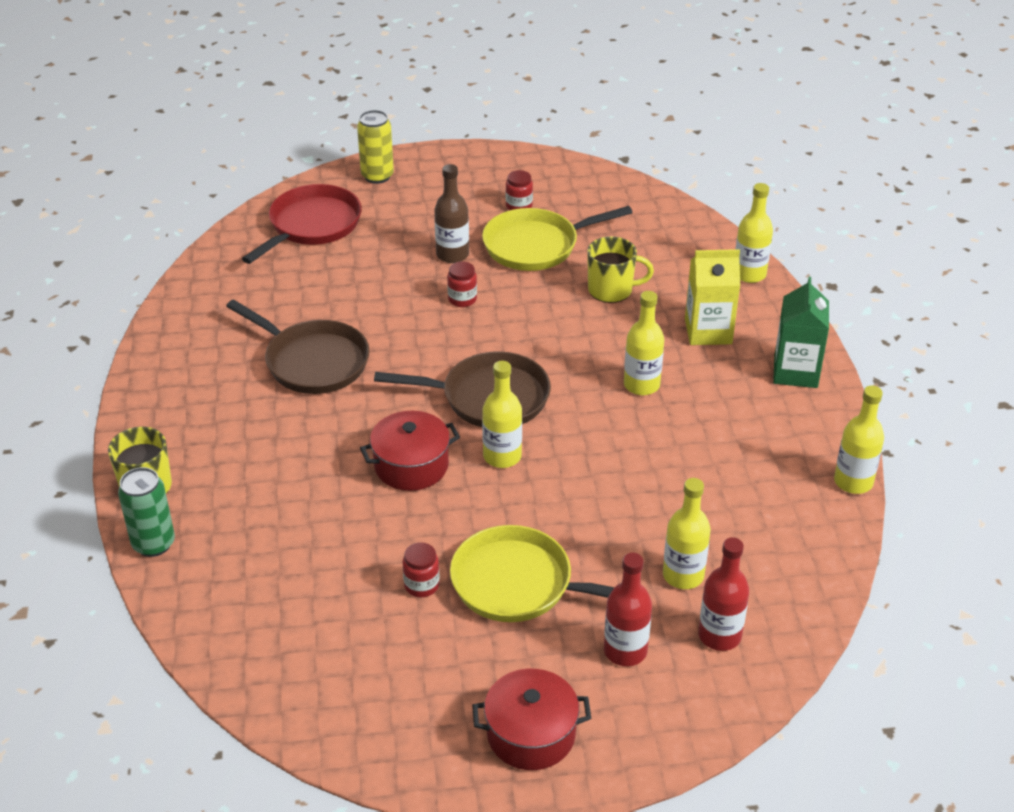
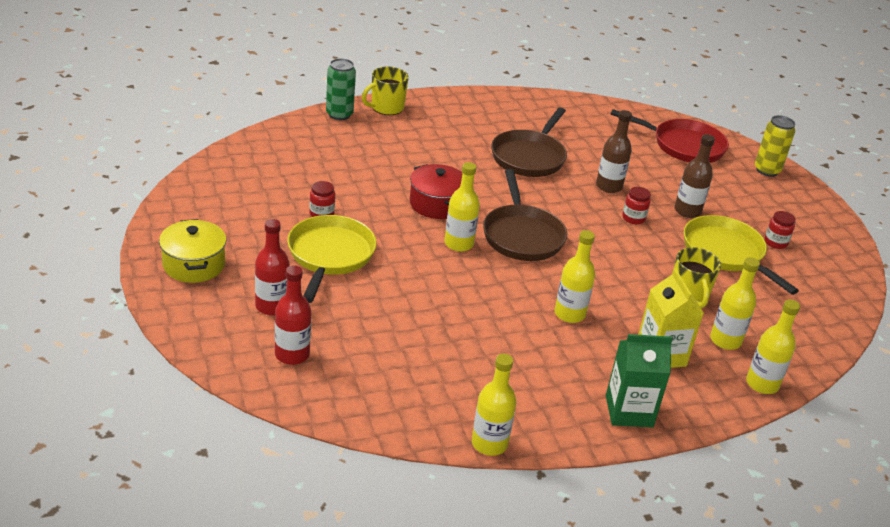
camera: 75 degrees right, 5 degrees down
(392, 305) = (609, 186): none -> brown bottle
(531, 734) = (194, 264): red pot -> yellow pot
(683, 575) = (352, 336): yellow bottle -> yellow bottle (725, 340)

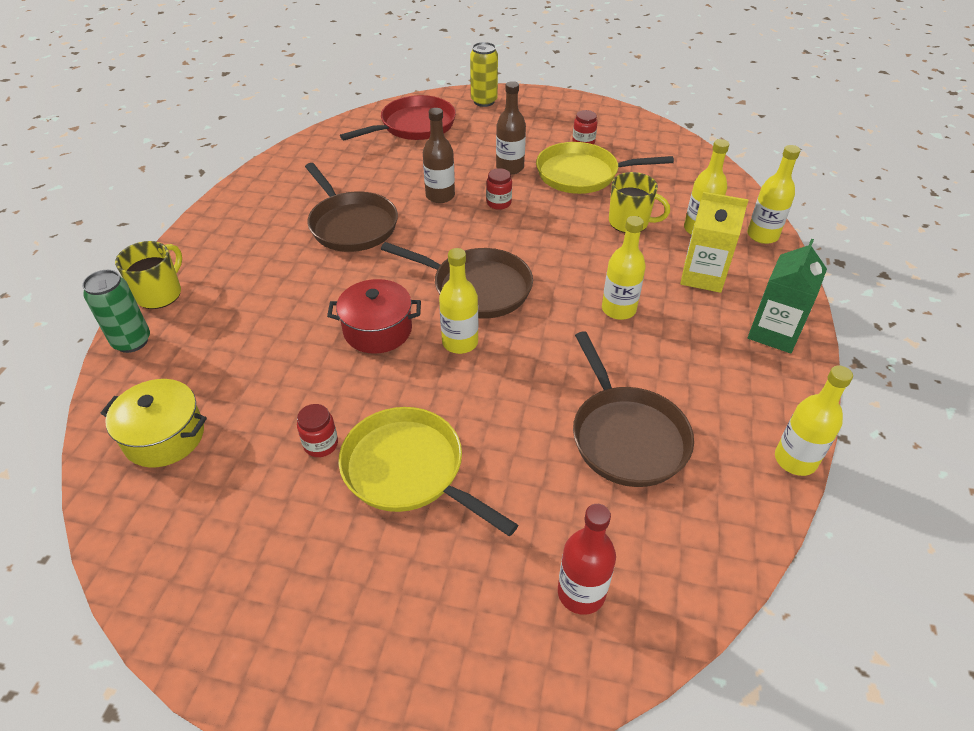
camera: 55 degrees left, 10 degrees up
(194, 264) = (330, 644): yellow pot -> yellow pot (164, 436)
(272, 306) = (474, 577): red bottle -> none
(386, 107) = (160, 294): yellow mug -> yellow mug turned 150 degrees counterclockwise
(438, 347) = (626, 436): none -> brown pan

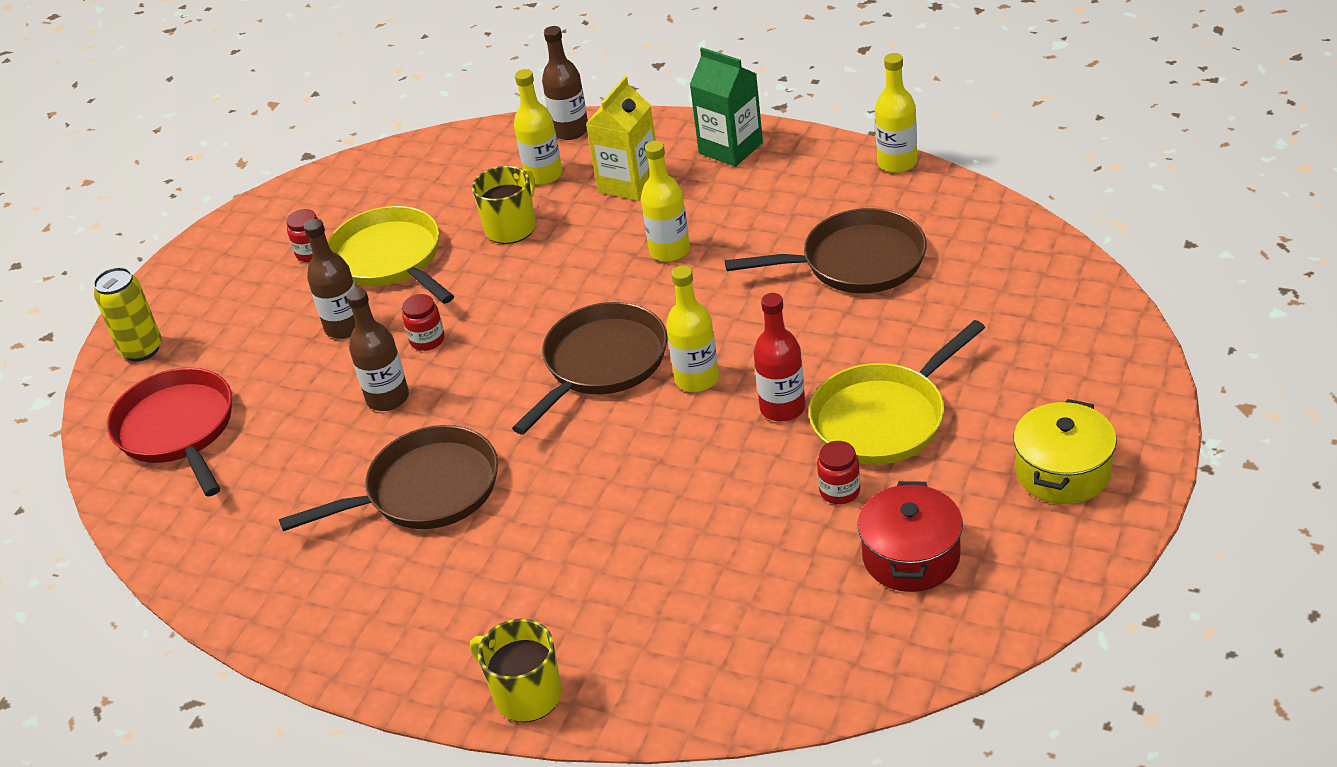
camera: 75 degrees left, 5 degrees down
(132, 341) = (626, 708): green can -> none
(164, 436) = (810, 637): yellow pot -> yellow pot (1063, 472)
(378, 330) = (659, 452): red pot -> red pot (911, 556)
(581, 593) = (1030, 304): red bottle -> red bottle (782, 408)
(582, 174) = (390, 259): yellow pan -> yellow pan turned 135 degrees clockwise
(762, 235) = (570, 130): yellow bottle -> brown bottle

